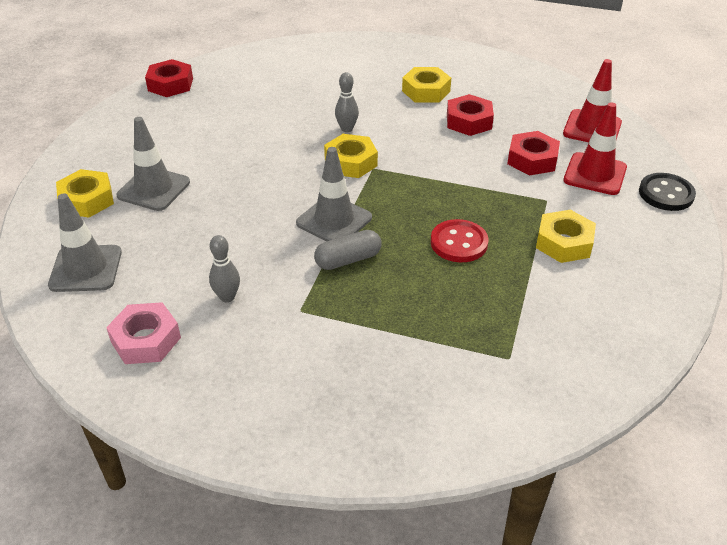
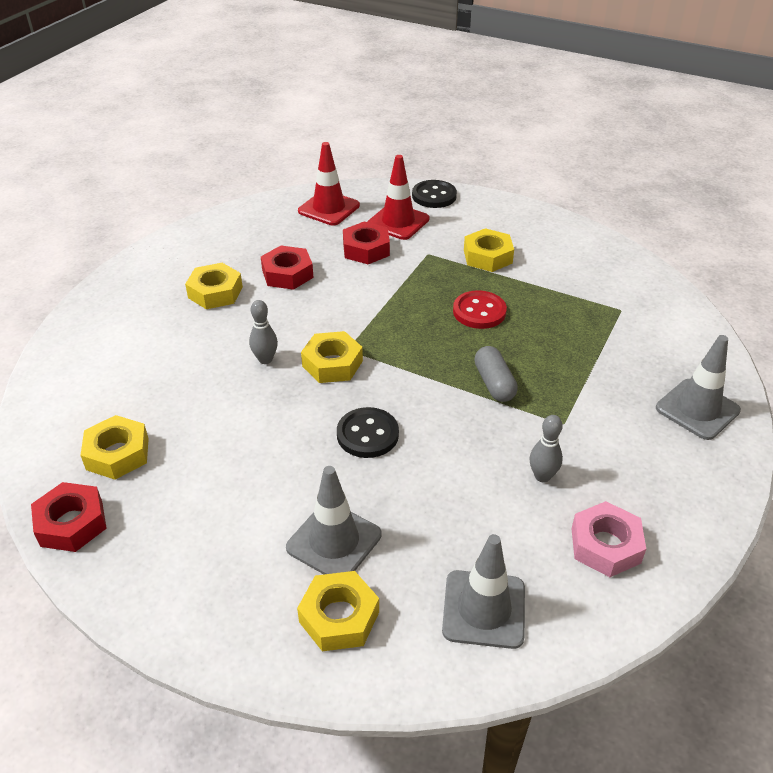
camera: 80 degrees left, 0 degrees up
(232, 87) = (117, 454): none -> yellow nut
(267, 191) = (367, 434): none -> black button
(334, 220) = (431, 386): grey traffic cone -> grey traffic cone (697, 409)

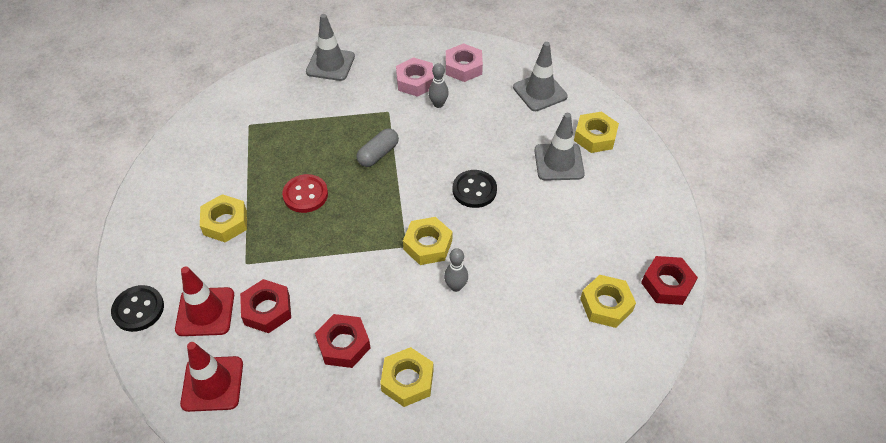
camera: 125 degrees left, 10 degrees up
(607, 475) = (415, 81): none -> pink nut

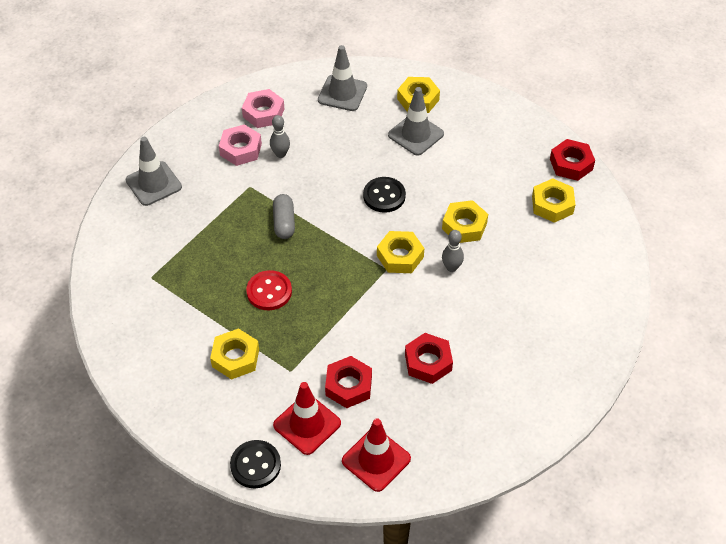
camera: 45 degrees left, 0 degrees up
(407, 380) = (494, 347): yellow nut -> yellow nut (464, 226)

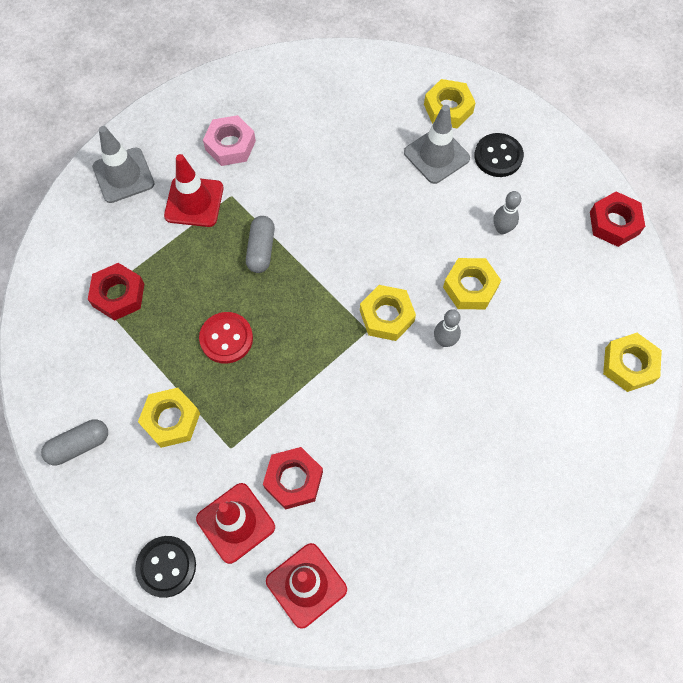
camera: 10 degrees right, 15 degrees up
(160, 388) = (79, 445): none -> grey capsule
(219, 195) = (194, 202): none -> red traffic cone
(263, 113) = (265, 101): pink nut -> none
(280, 154) = (274, 158): grey bowling pin -> grey bowling pin (502, 229)
(342, 93) = (361, 88): grey traffic cone -> none
(384, 196) = (383, 232): black button -> black button (498, 156)
(428, 362) = (392, 464): red nut -> red nut (118, 295)
(552, 205) = (581, 275): yellow nut -> yellow nut (629, 365)

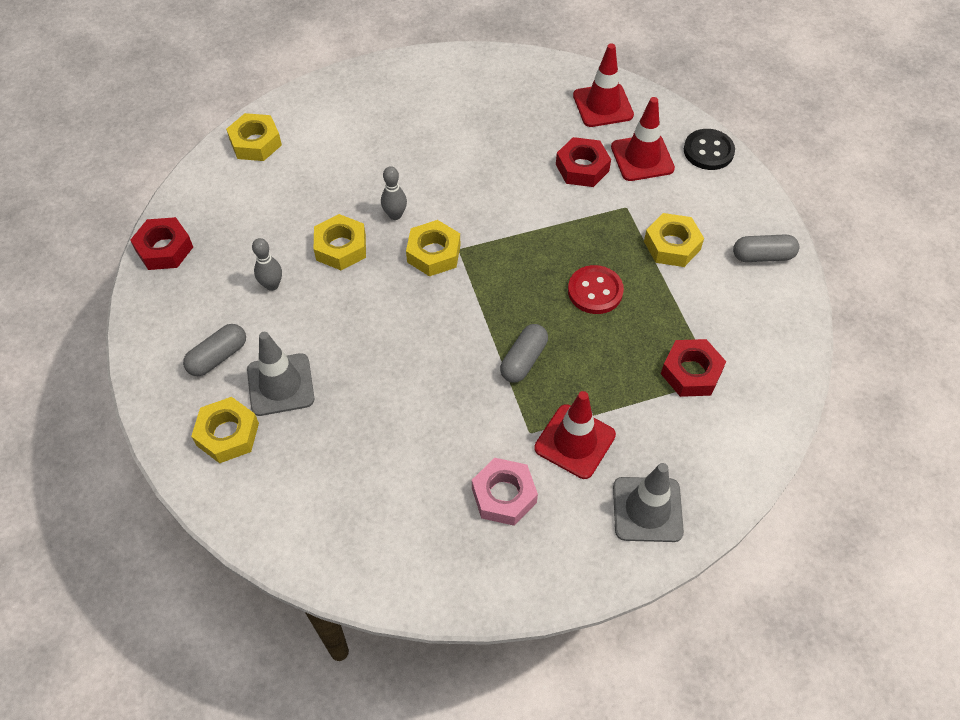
camera: 155 degrees left, 10 degrees down
(498, 156) = (218, 357): black button -> grey capsule

